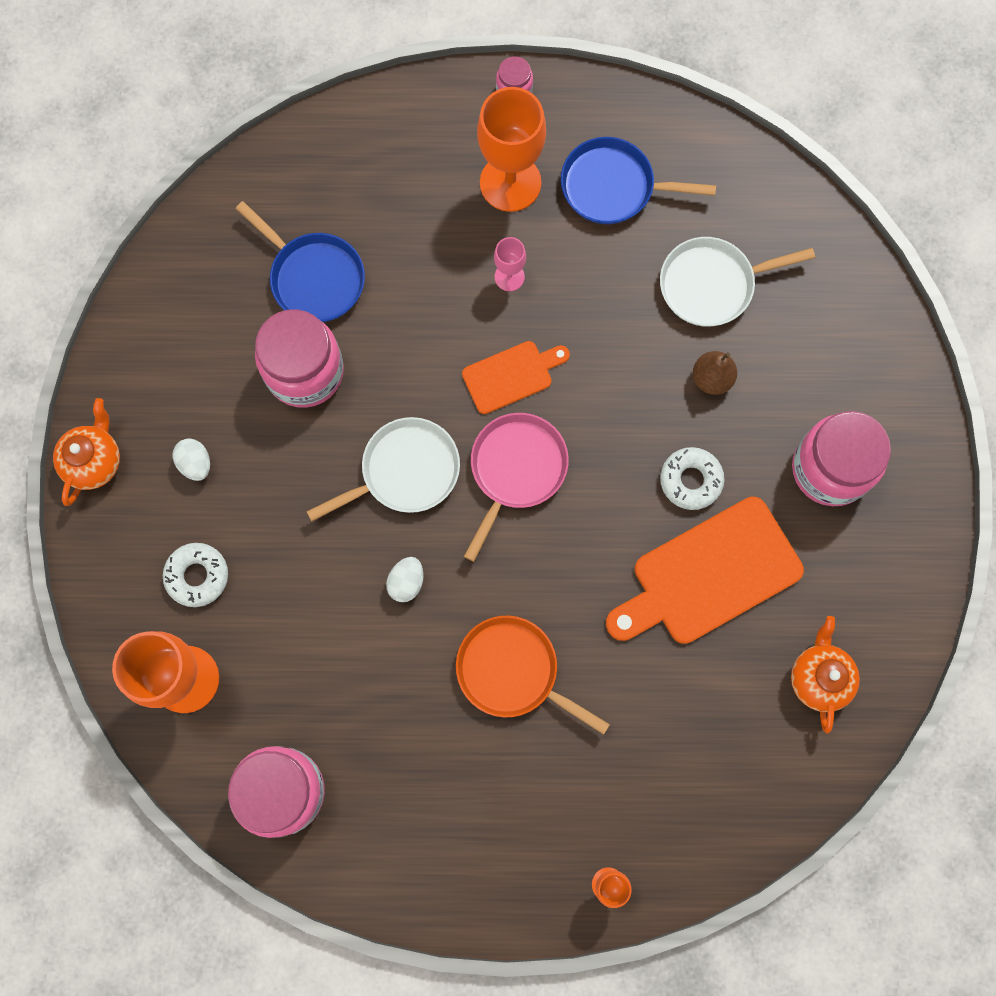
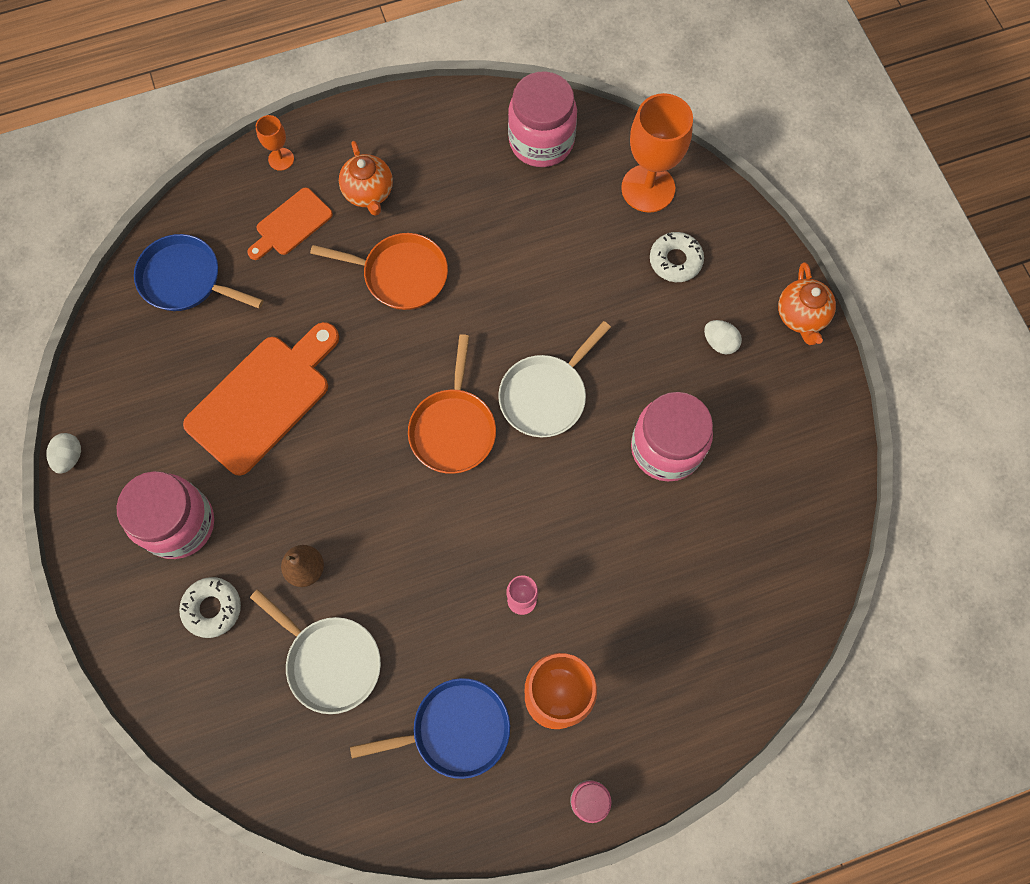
camera: 160 degrees right, 5 degrees down
(313, 278) = (697, 535): blue pan -> blue pan (186, 279)
(406, 582) = (509, 311): white egg -> white egg (70, 457)
(511, 375) = (486, 508): orange cutting board -> orange cutting board (291, 224)
(516, 470) = (453, 428): pink pan -> orange pan
(690, 480) = (300, 471): white donut -> white donut (212, 608)
(712, 284) = (330, 661): white pan -> white pan turned 75 degrees clockwise
(819, 678) = (153, 350): orange teapot -> orange teapot (369, 193)

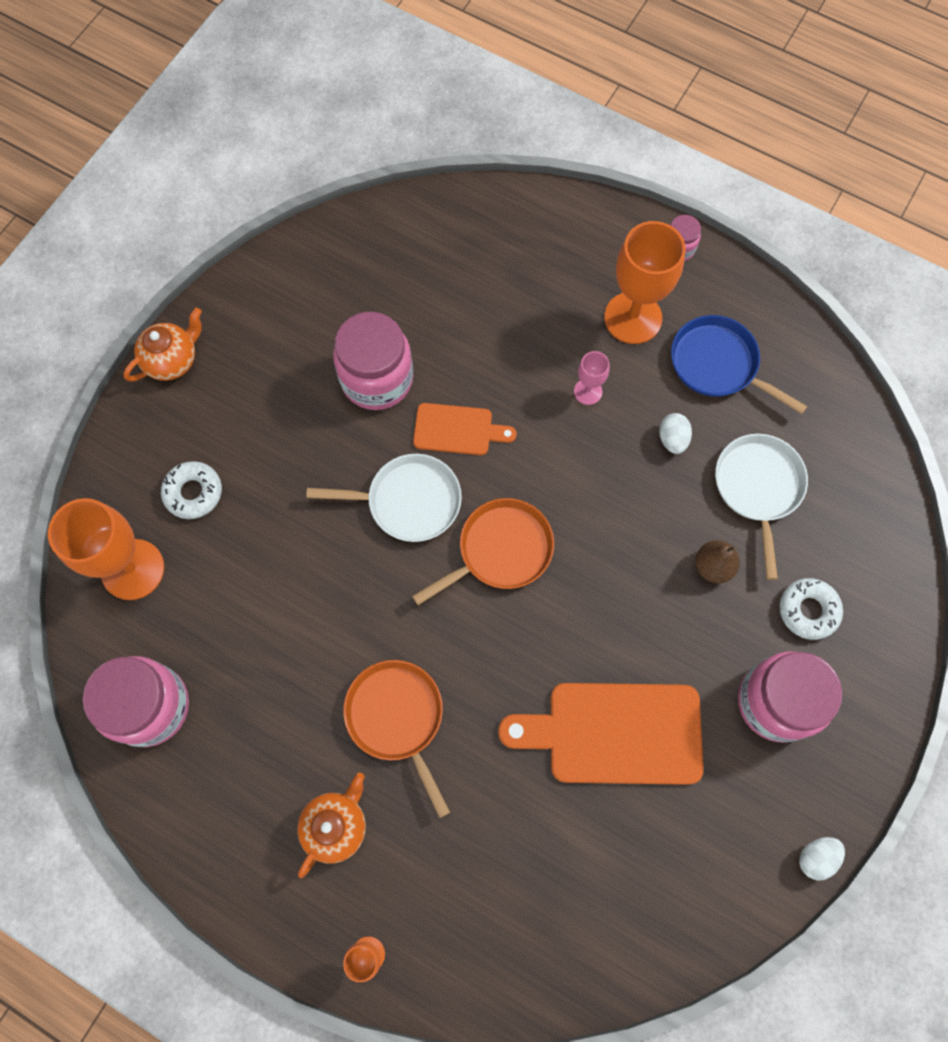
camera: 130 degrees left, 0 degrees up
(186, 279) = (571, 922): blue pan -> none
(291, 224) = (430, 872): orange cutting board -> orange cutting board (457, 430)
(719, 342) = (248, 404): white egg -> white egg (672, 439)

